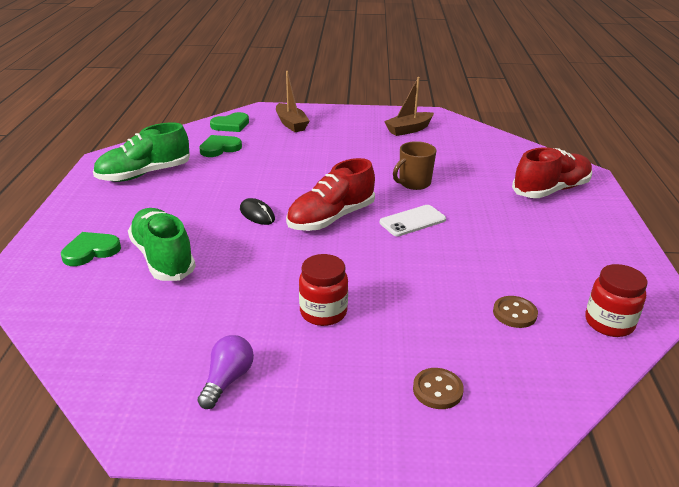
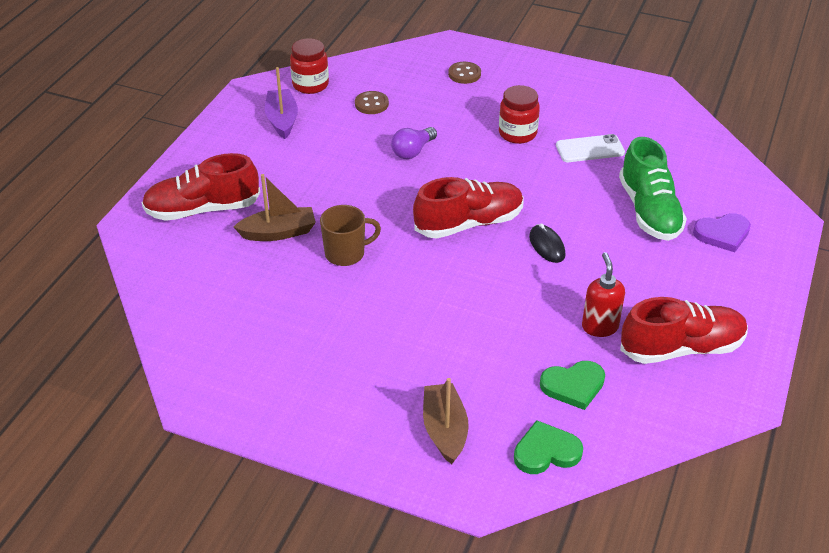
camera: 160 degrees left, 10 degrees up
(91, 251) = (722, 234): green heart -> purple heart
(144, 174) = (681, 348): green shoe -> red shoe
(205, 175) = (599, 327): none -> red soap dispenser
(227, 380) = (600, 105): purple light bulb -> purple light bulb (413, 151)
(409, 129) = (269, 367): brown boat -> brown boat (278, 232)
(412, 221) = (387, 202): white phone -> white phone (590, 149)
(585, 273) = (282, 120): none -> purple boat

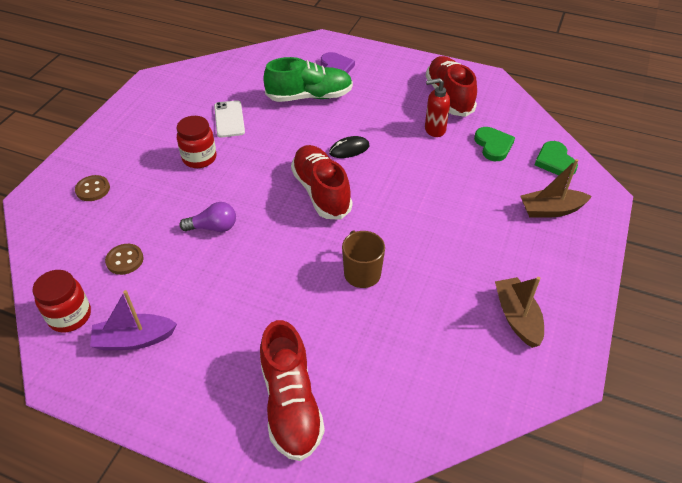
camera: 90 degrees left, 5 degrees up
(278, 232) = (331, 328): brown boat -> brown boat (517, 317)
(413, 151) = (213, 227): purple light bulb -> purple light bulb turned 45 degrees counterclockwise

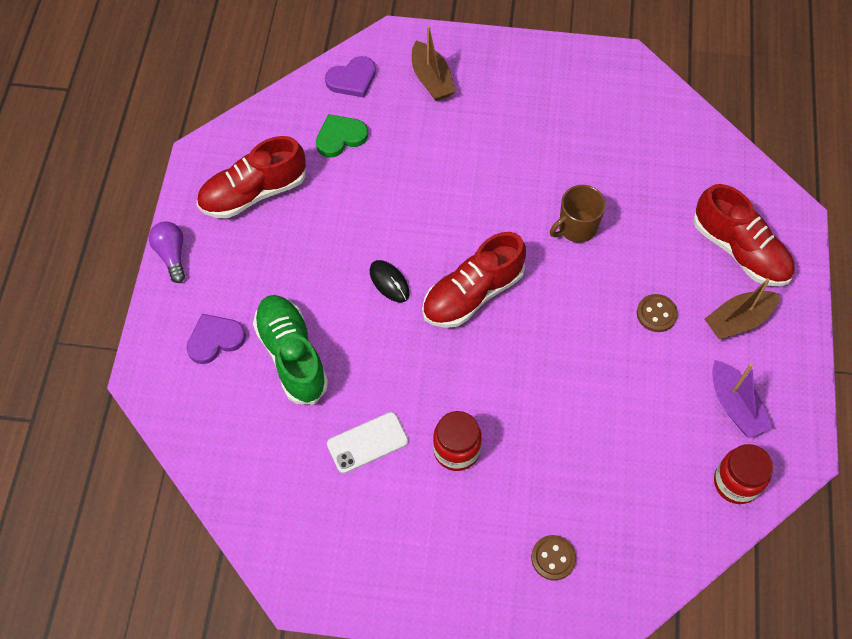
camera: 105 degrees left, 15 degrees up
(125, 260) = (645, 463): brown button -> brown button (656, 314)
(213, 227) = (565, 388): purple light bulb -> purple light bulb (172, 255)
(291, 404) = (739, 250): red shoe -> red shoe turned 75 degrees clockwise
(434, 129) = (326, 199): red soap dispenser -> none
(517, 317) = (580, 98): brown boat -> brown boat (738, 320)
(555, 161) = (352, 79): green heart -> purple heart

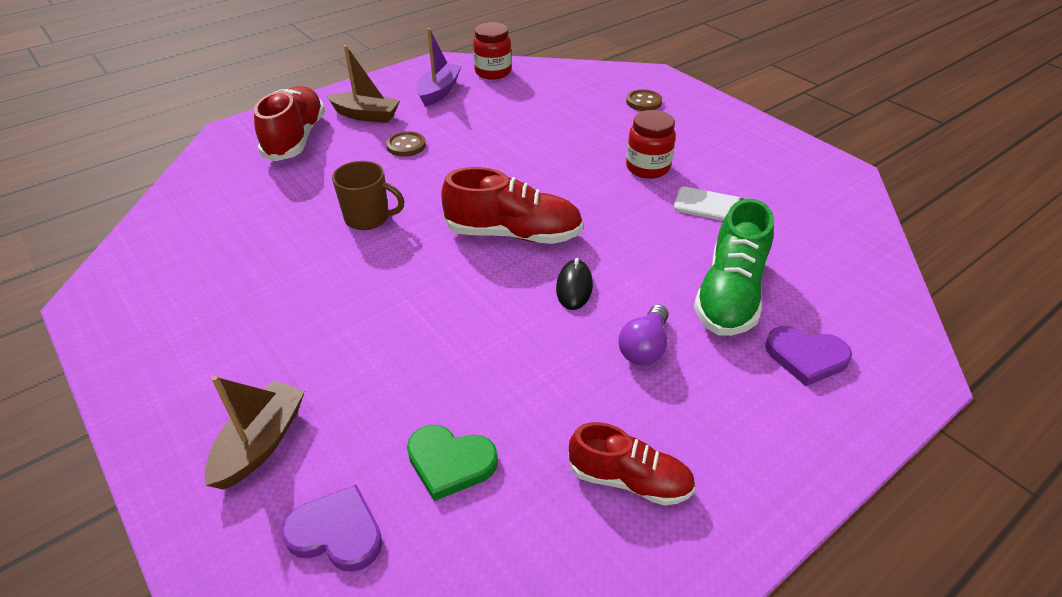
camera: 135 degrees left, 20 degrees down
(172, 255) = (804, 483): purple light bulb -> purple light bulb (644, 347)
(253, 193) = (629, 480): red shoe -> red shoe, size x0.65

